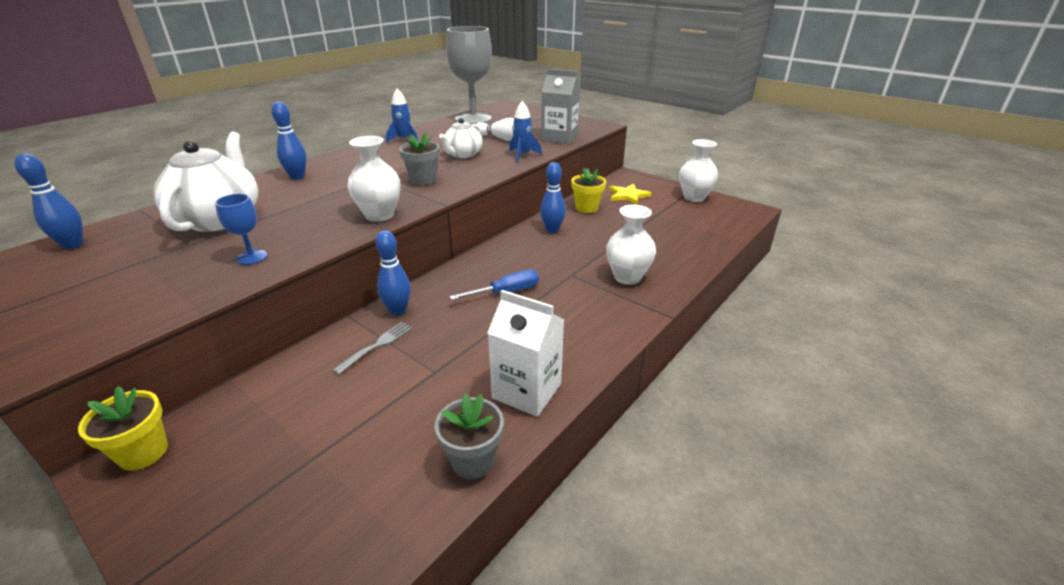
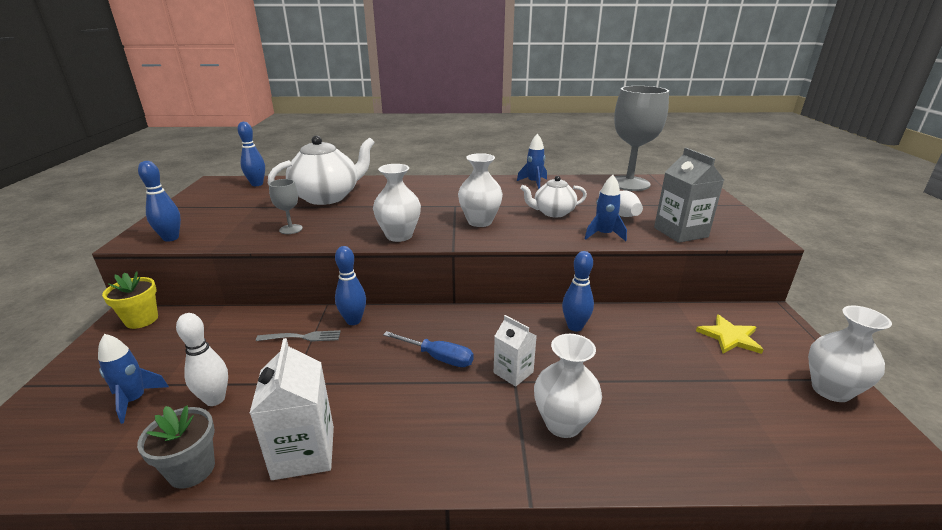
camera: 50 degrees right, 5 degrees down
(252, 257) = (291, 229): blue goblet -> grey goblet
(297, 177) = (414, 186): blue bowling pin -> blue bowling pin (171, 238)
(312, 484) = (135, 400): none -> blue rocket
(393, 424) = (215, 399): none -> white bowling pin
(423, 180) = (480, 222): grey flower pot -> white vase
(563, 271) = (513, 372): none -> white carton
(586, 208) = (651, 324): yellow flower pot -> none

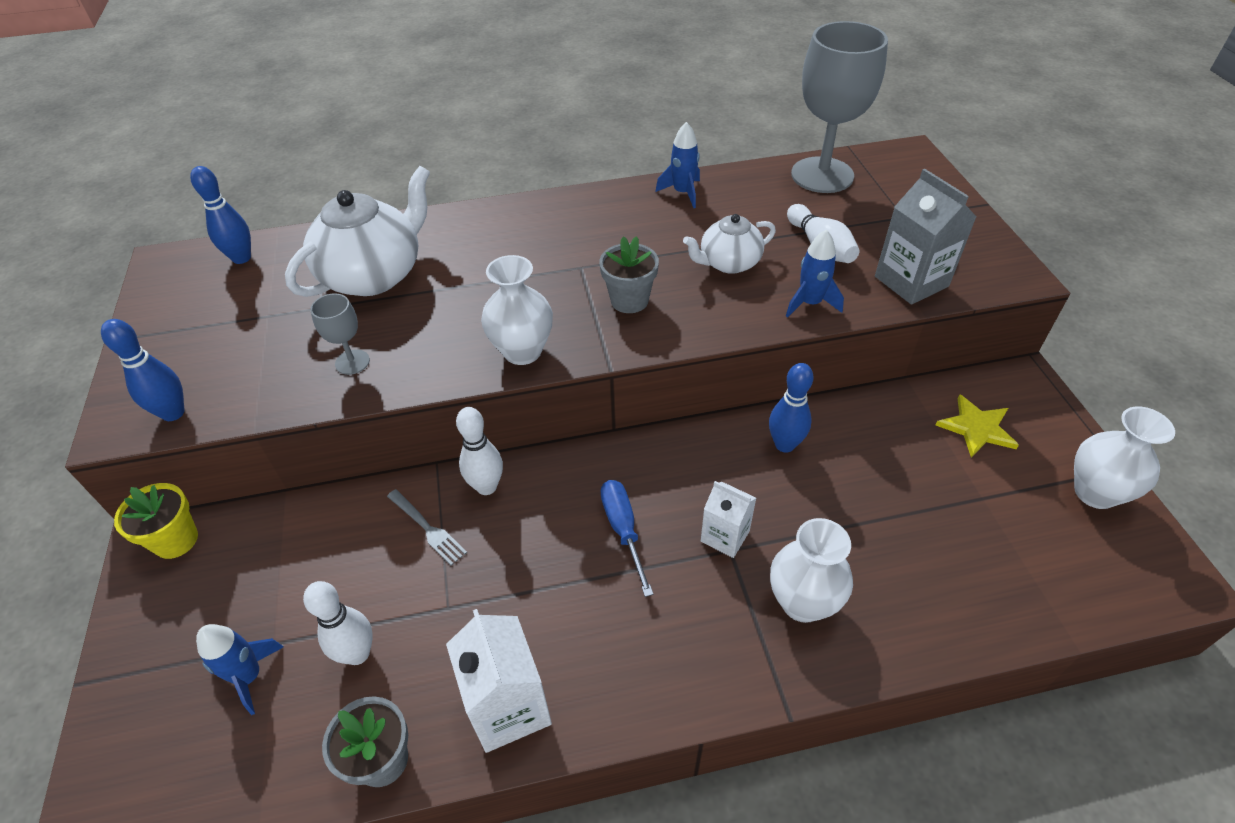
camera: 10 degrees left, 20 degrees up
(303, 337) = (428, 529): grey fork -> grey fork turned 60 degrees clockwise
(353, 321) = (486, 486): blue bowling pin -> white bowling pin
(438, 357) = (623, 530): blue screwdriver -> blue screwdriver turned 120 degrees counterclockwise
(480, 222) = (629, 300): white vase -> grey flower pot

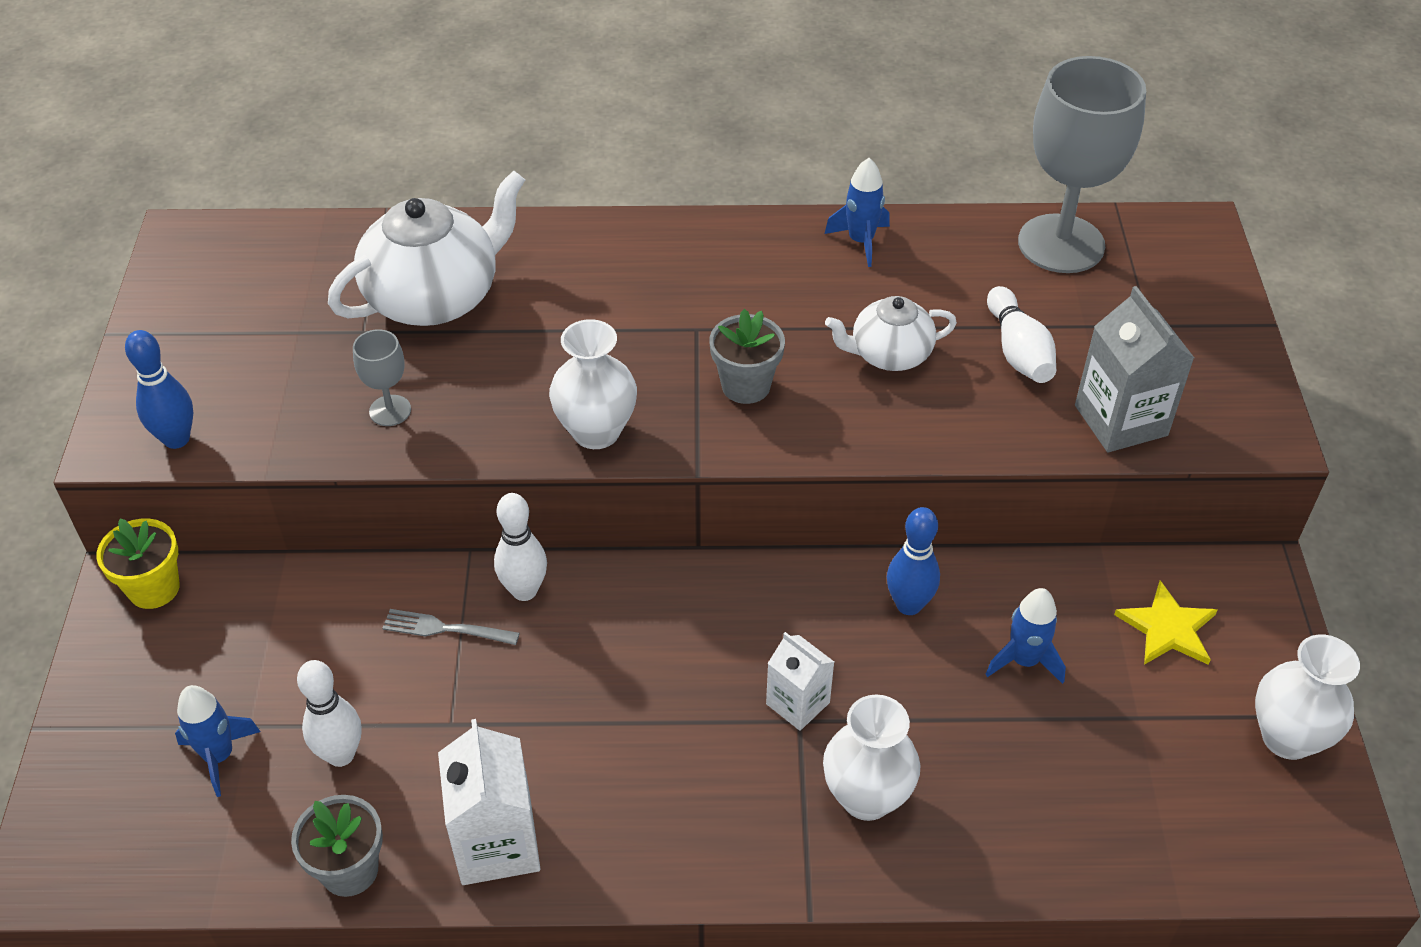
camera: 10 degrees right, 0 degrees up
(241, 258) = (276, 247): blue bowling pin -> none
(428, 529) = (445, 628): grey fork -> grey fork turned 135 degrees clockwise
(623, 530) = (676, 673): blue screwdriver -> none
(810, 303) = (976, 428): blue rocket -> blue rocket (1024, 660)

